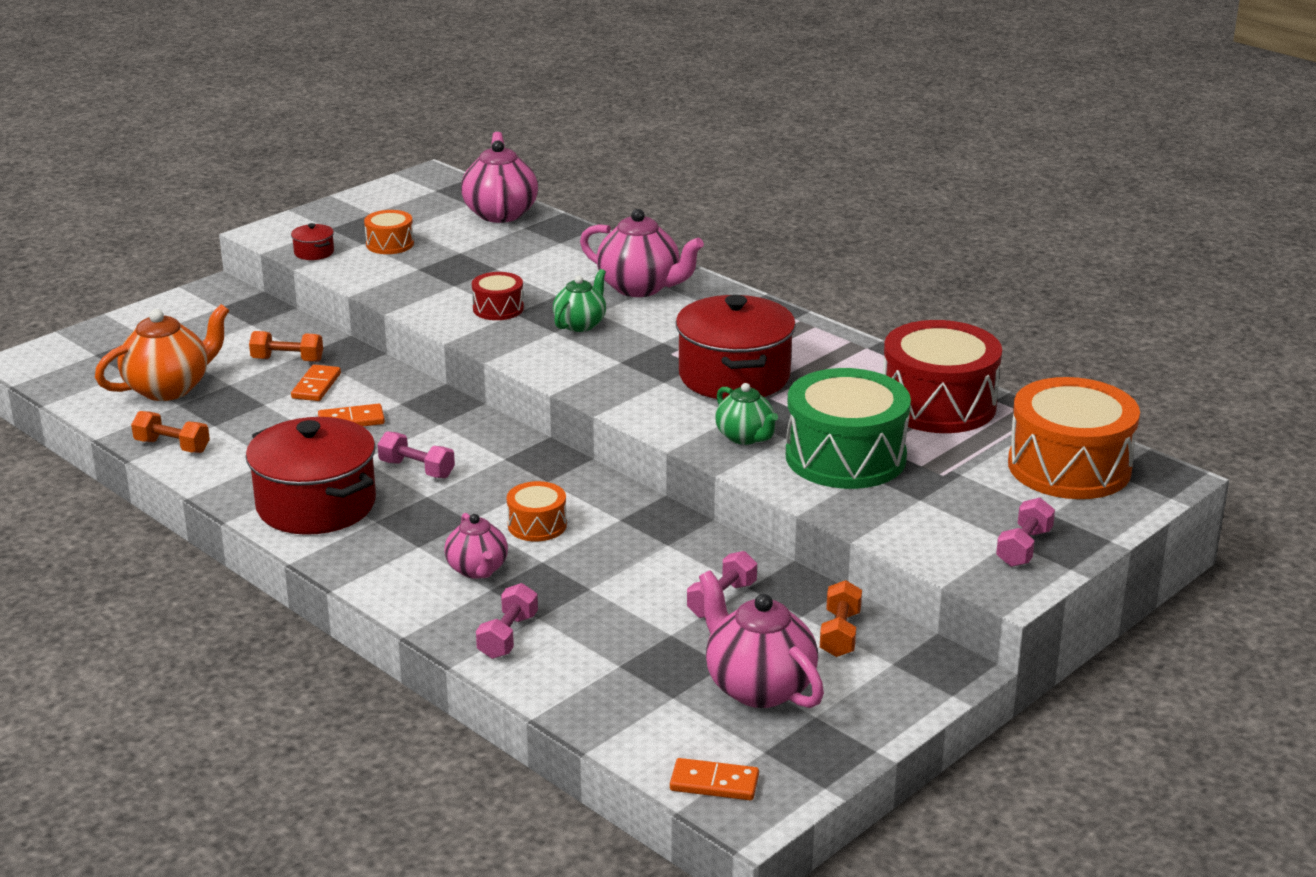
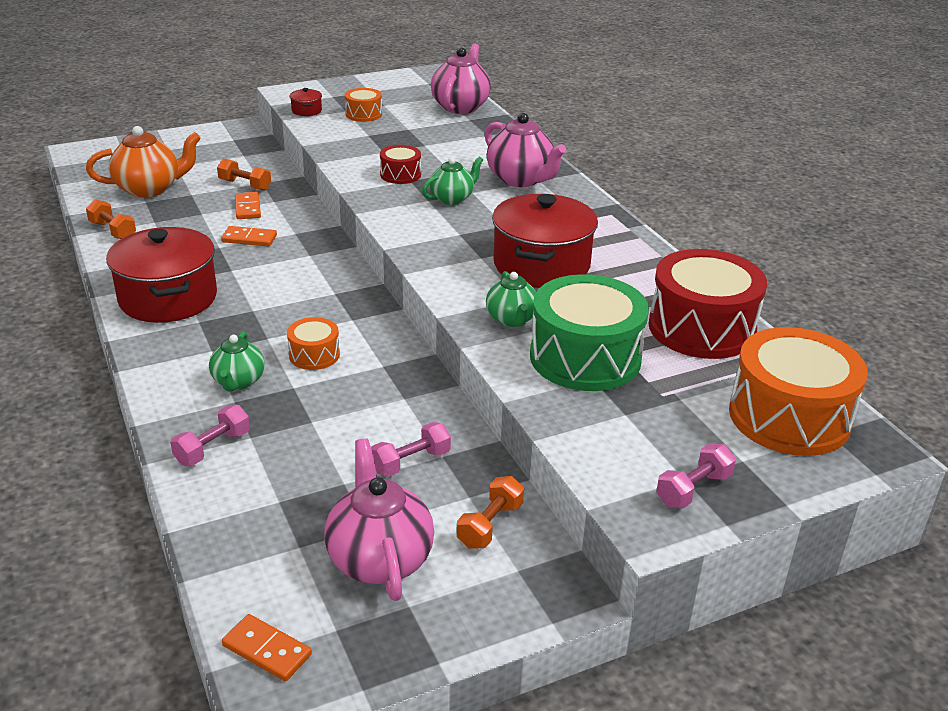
camera: 20 degrees right, 5 degrees up
(316, 386) = (248, 208): orange domino -> orange domino turned 45 degrees counterclockwise
(417, 469) = (263, 287): pink dumbbell -> none
(477, 569) = (238, 382): pink teapot -> green teapot

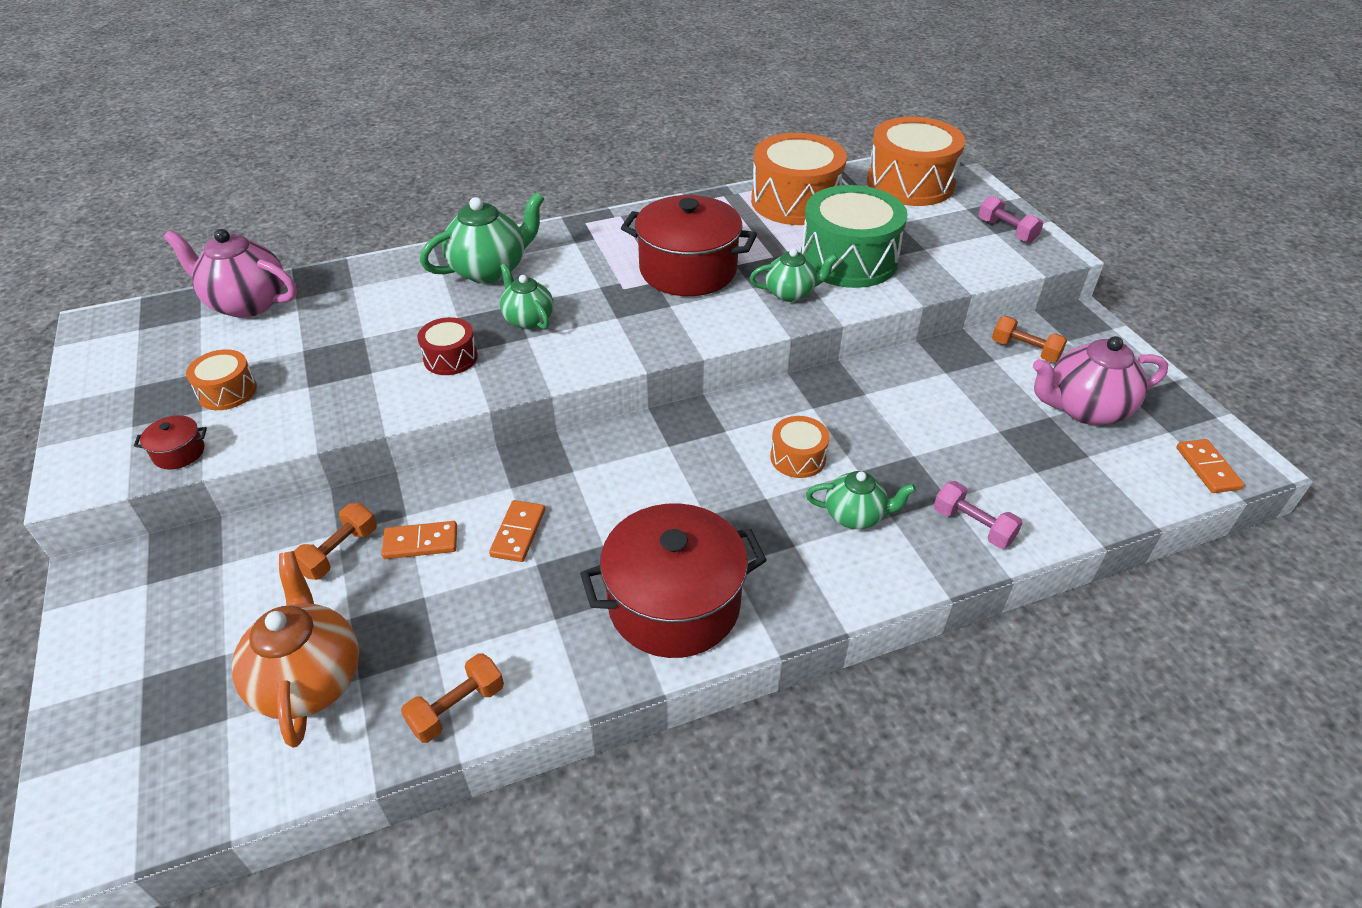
camera: 85 degrees left, 10 degrees up
(267, 650) = (1207, 468): orange domino -> orange domino turned 45 degrees counterclockwise
(411, 462) = (959, 390): pink dumbbell -> none
(521, 179) = (490, 270): pink teapot -> green teapot
(701, 328) = (795, 201): red drum -> orange drum

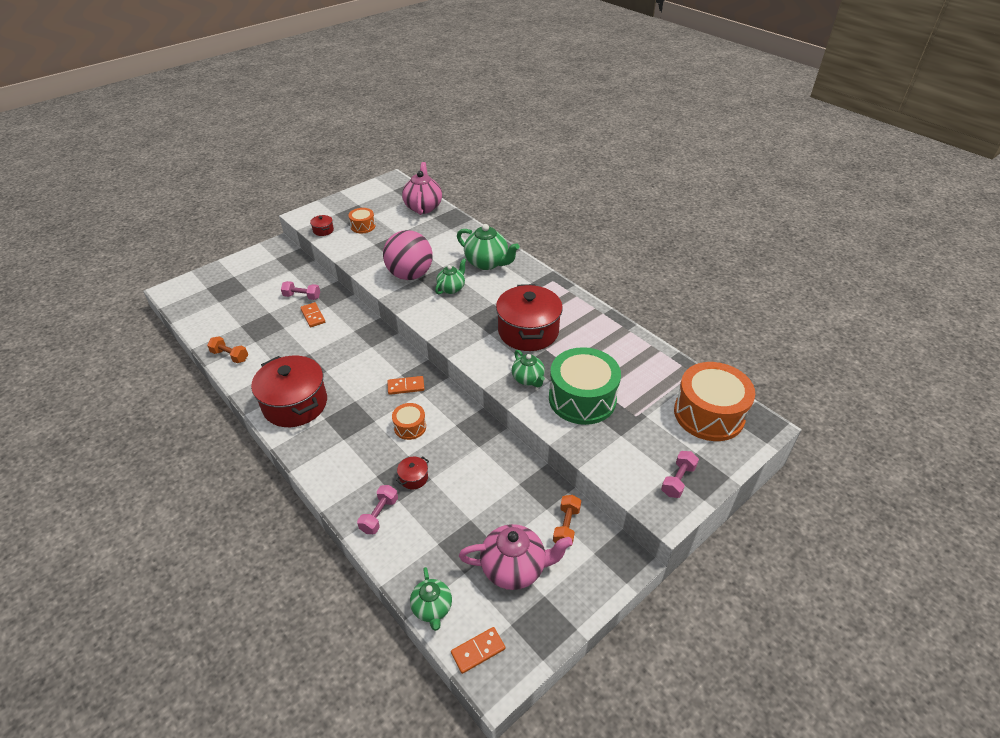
camera: 70 degrees right, 0 degrees up
(309, 680) = (238, 314): orange teapot -> none
(339, 552) = (302, 296): orange dumbbell -> pink dumbbell
(450, 358) = (410, 275): red drum -> pink ball
(518, 533) = (326, 342): orange domino -> orange domino (406, 386)
(795, 201) = (638, 359): orange drum -> none
(855, 516) = (372, 460): green teapot -> green teapot (432, 608)
(907, 473) = (413, 478): none -> red pot
(1085, 409) = (514, 568): pink teapot -> pink teapot turned 120 degrees clockwise

